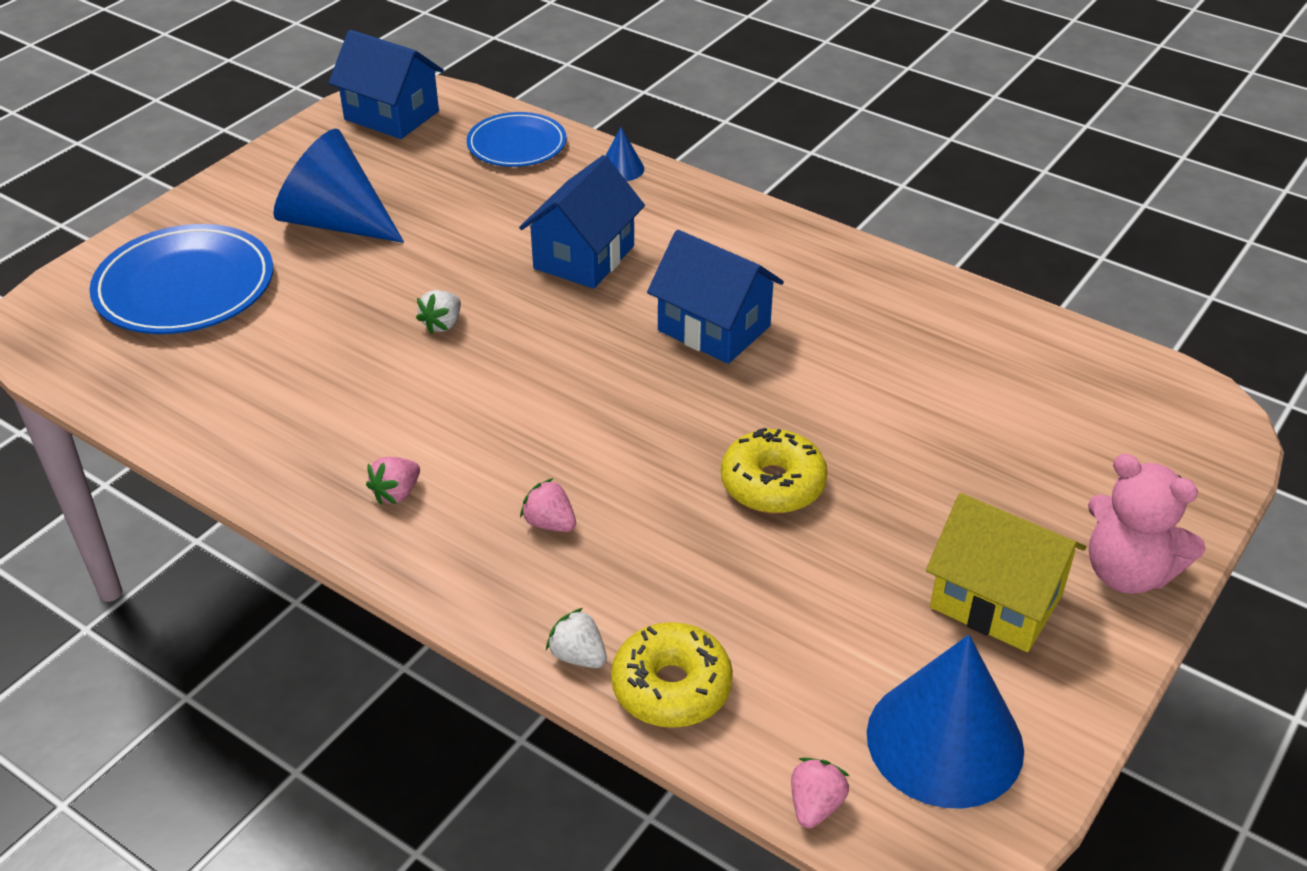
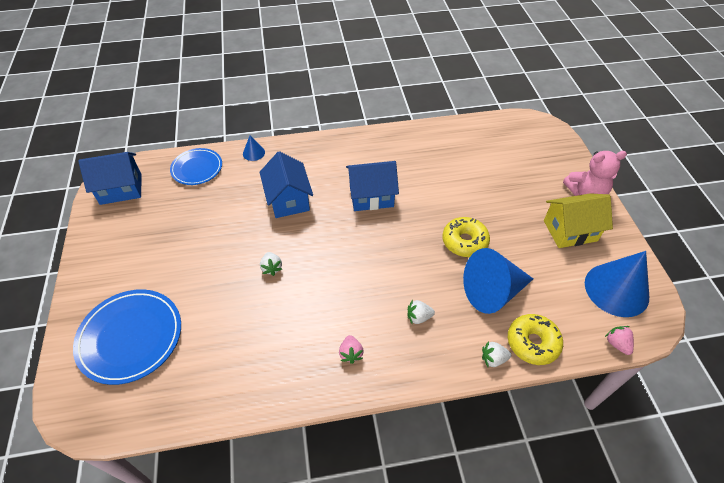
camera: 45 degrees left, 10 degrees up
(335, 222) = (162, 255): blue cone -> blue cone (492, 291)
(550, 523) = (418, 317): pink strawberry -> white strawberry

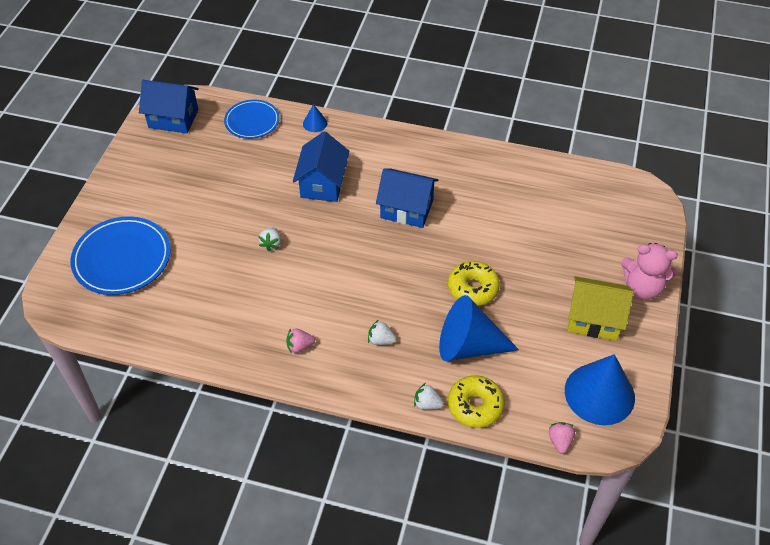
camera: 25 degrees right, 0 degrees up
(351, 353) = (299, 346): pink strawberry -> pink strawberry turned 60 degrees clockwise

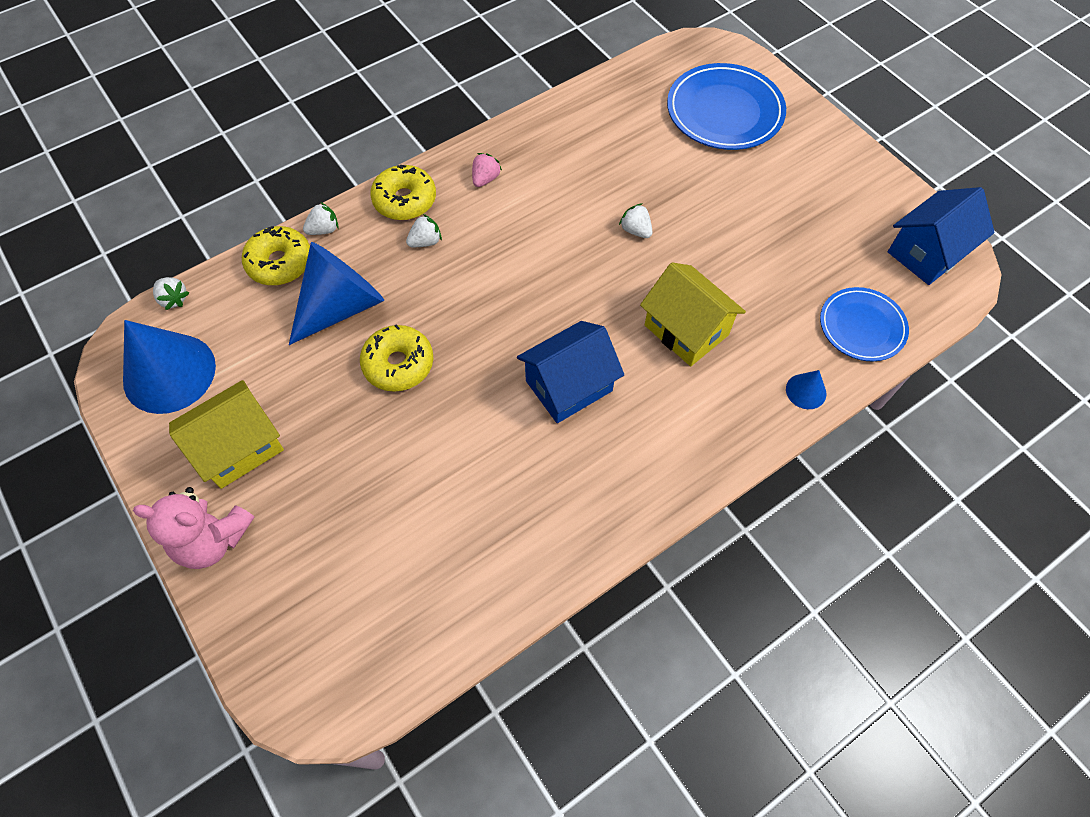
camera: 130 degrees right, 10 degrees up
(323, 184) = (686, 330): blue house -> yellow house
(360, 378) = (405, 200): none -> yellow donut
(560, 441) = (174, 299): pink strawberry -> white strawberry
(642, 288) = (213, 540): pink teddy bear -> pink teddy bear turned 135 degrees counterclockwise

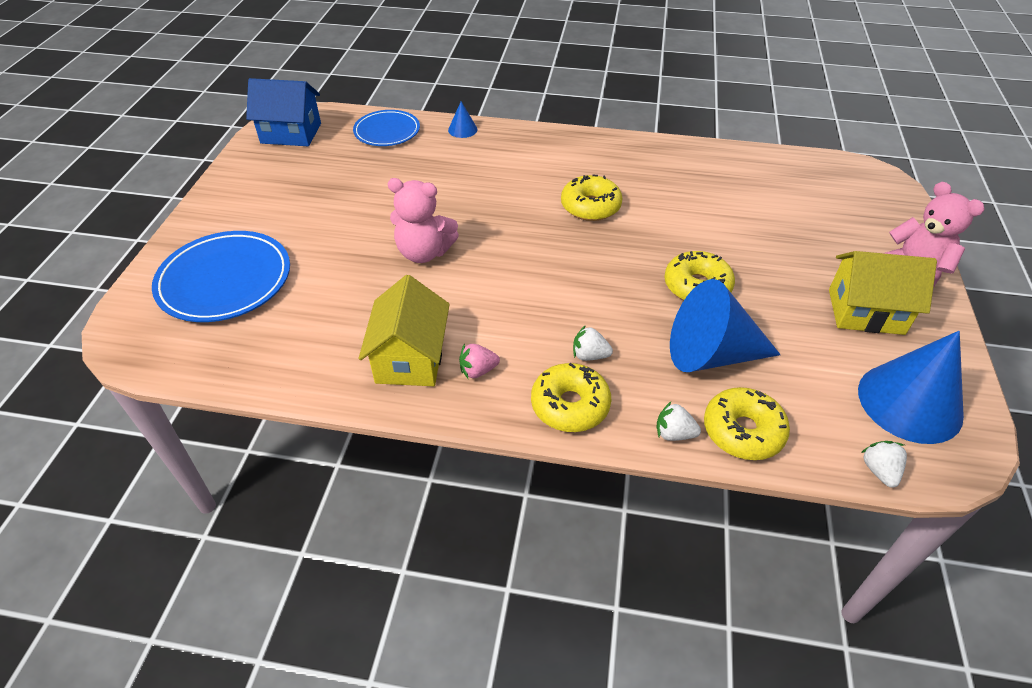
camera: 135 degrees left, 15 degrees down
(569, 386) = (590, 206): blue house -> yellow donut
(636, 230) = (424, 252): white strawberry -> pink teddy bear
(686, 330) = (481, 186): yellow house -> yellow house (410, 358)

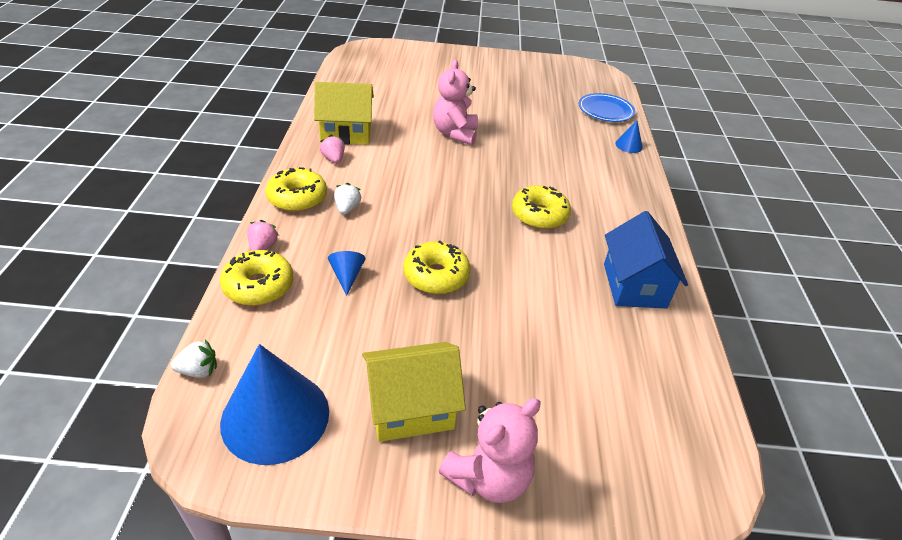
camera: 80 degrees right, 5 degrees down
(225, 280) = (414, 68): blue plate -> none
(291, 133) = (581, 73): blue house -> blue house (634, 285)
(674, 433) = (263, 247): white strawberry -> pink strawberry
(711, 354) = (347, 276): blue cone -> blue cone, size x0.44
(865, 312) = (411, 407): yellow house -> yellow house turned 75 degrees clockwise

